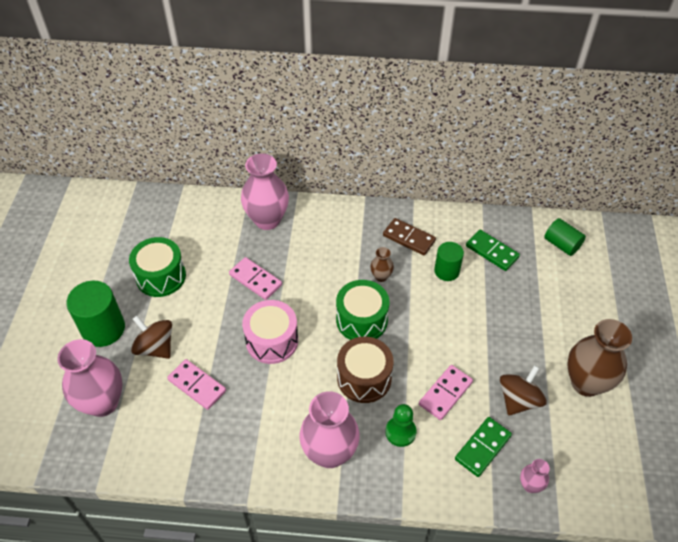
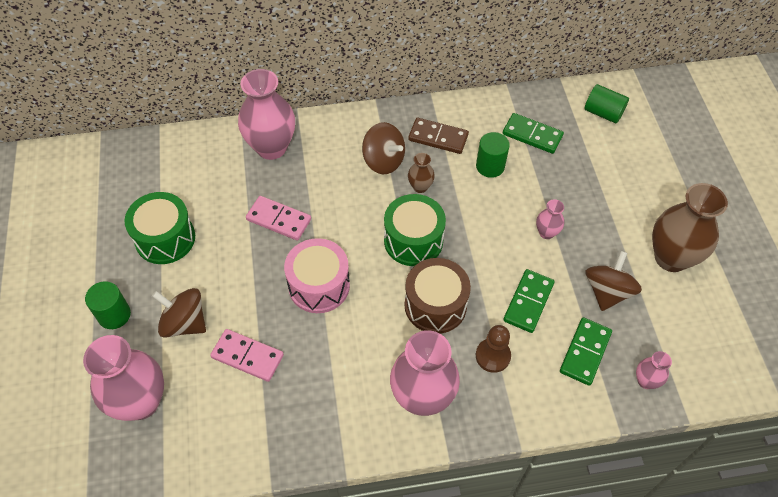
camera: 15 degrees left, 5 degrees up
(103, 329) = (114, 315): green cylinder -> green cylinder, size x0.62
(356, 249) = (383, 161): none -> brown spinning top
(400, 432) = (493, 356): green pawn -> brown pawn
(445, 393) = (528, 302): pink domino -> green domino
(479, 337) = (546, 233): none -> pink vase

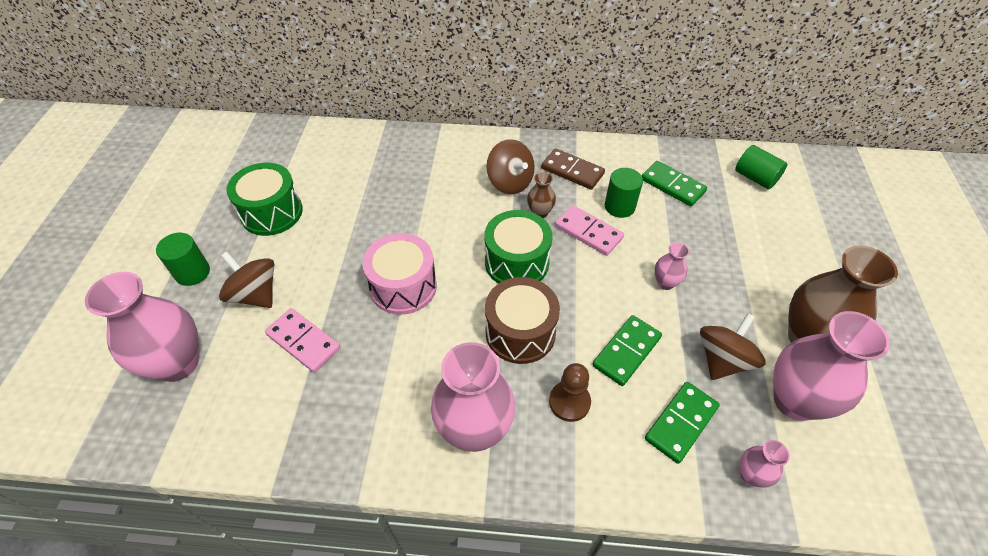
camera: 15 degrees right, 5 degrees down
(271, 147) = (404, 152): pink vase -> pink vase (795, 401)
(279, 219) = (387, 216): pink domino -> pink domino (588, 232)

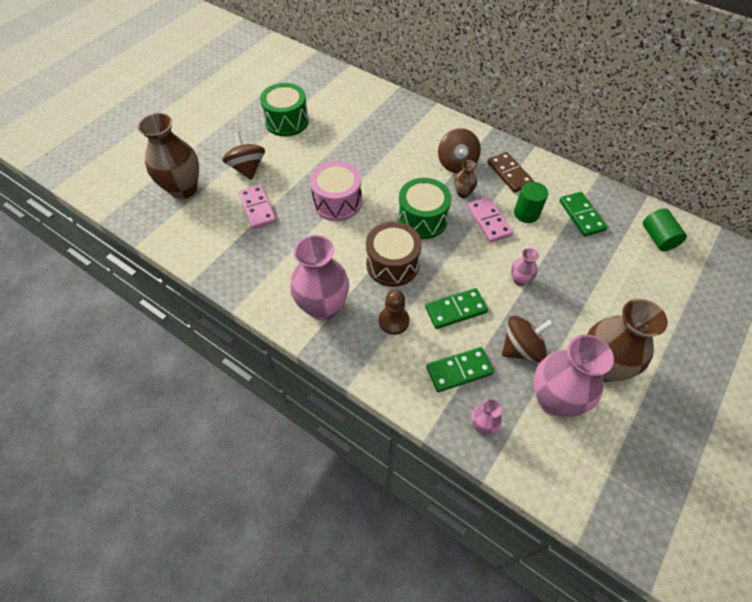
camera: 30 degrees right, 5 degrees up
(178, 363) = (183, 189): pink vase -> brown vase
(192, 272) = (220, 140): green cylinder -> none

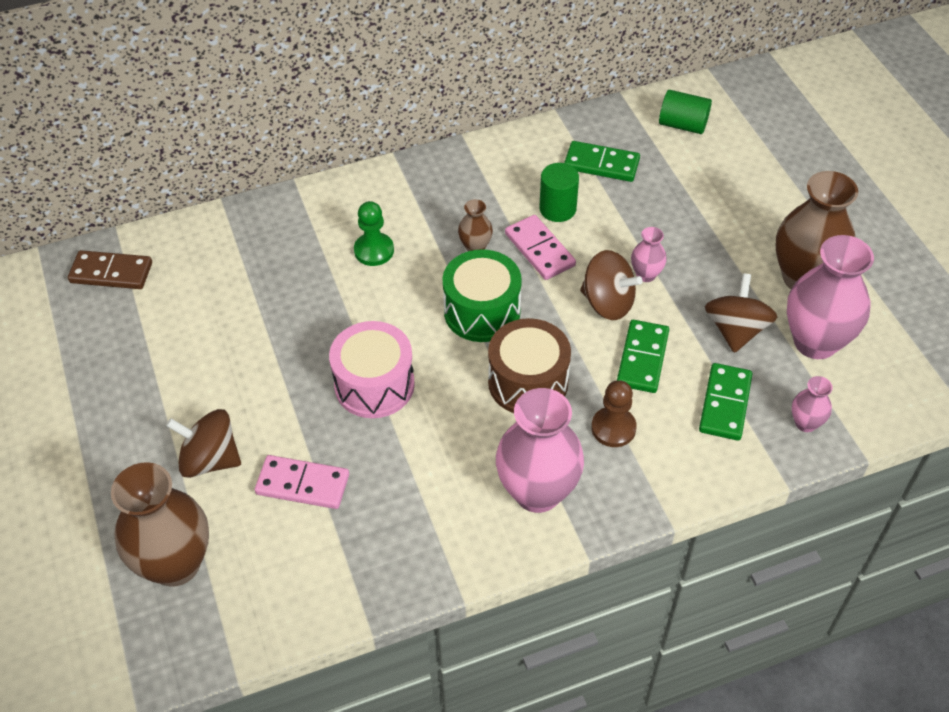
camera: 55 degrees left, 5 degrees down
(287, 121) = (158, 363): green drum -> none
(421, 155) = (374, 250): none -> green pawn
(457, 163) = (421, 224): brown spinning top -> brown spinning top (607, 303)
(489, 221) = (540, 250): pink domino -> pink domino turned 45 degrees clockwise
(509, 174) = (484, 186): brown domino -> brown domino (111, 273)

